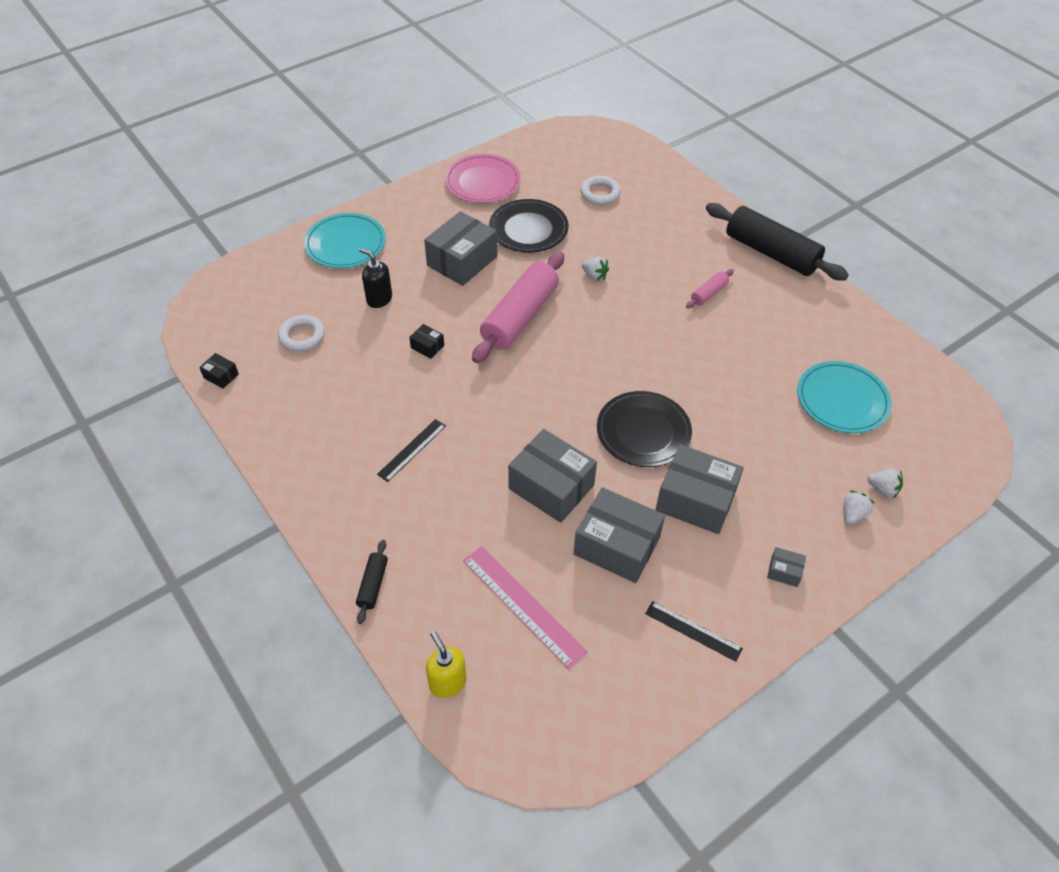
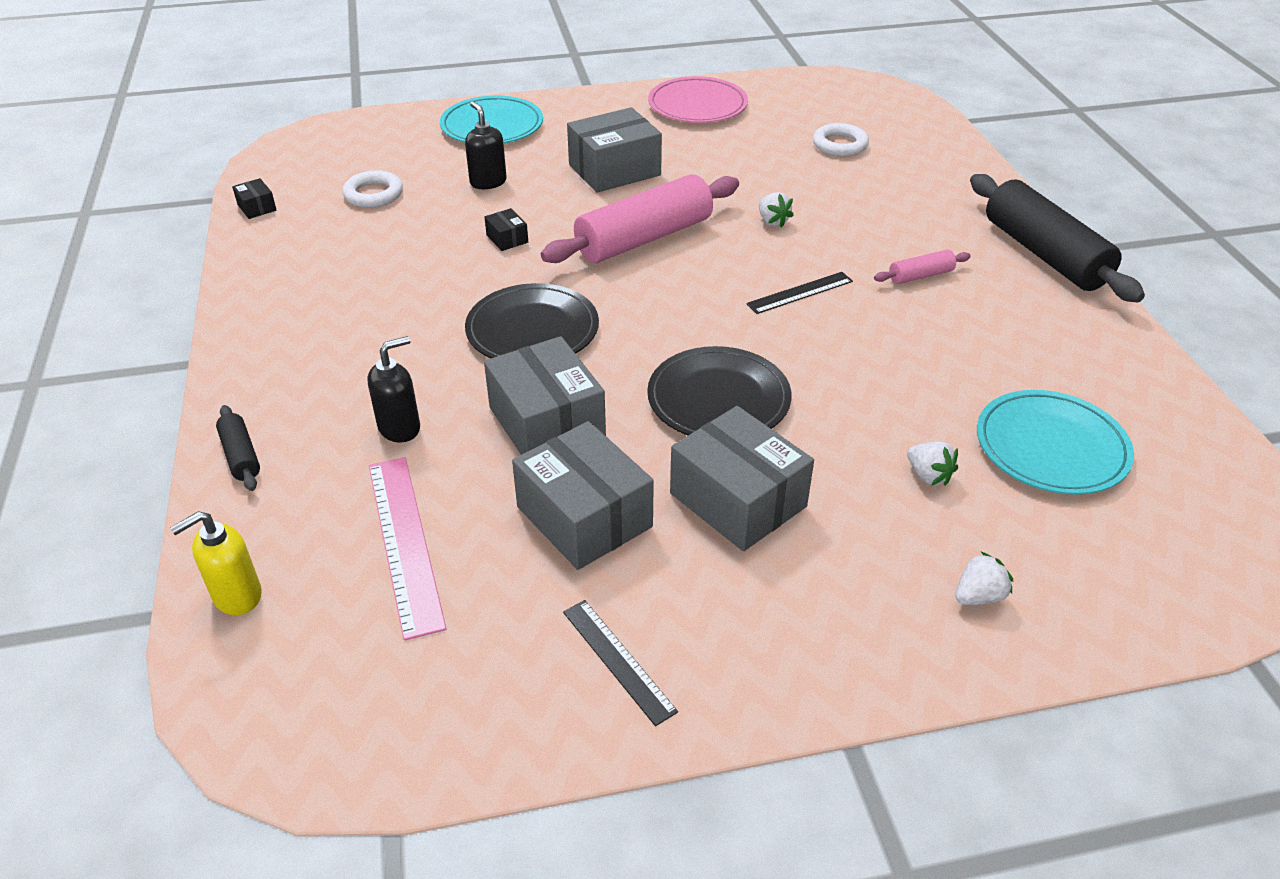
camera: 25 degrees right, 10 degrees down
(373, 585) = (241, 456): black rolling pin -> black rolling pin turned 60 degrees counterclockwise
(412, 450) = (405, 333): black ruler -> black ruler (800, 293)
(447, 682) = (237, 596): yellow soap dispenser -> yellow soap dispenser turned 120 degrees counterclockwise
(462, 525) = (400, 428): none -> black soap dispenser
(528, 229) = (720, 159): black plate -> black plate (532, 330)
(784, 571) = (814, 633): grey box -> none
(883, 489) = (1052, 579): white strawberry -> white strawberry (928, 475)

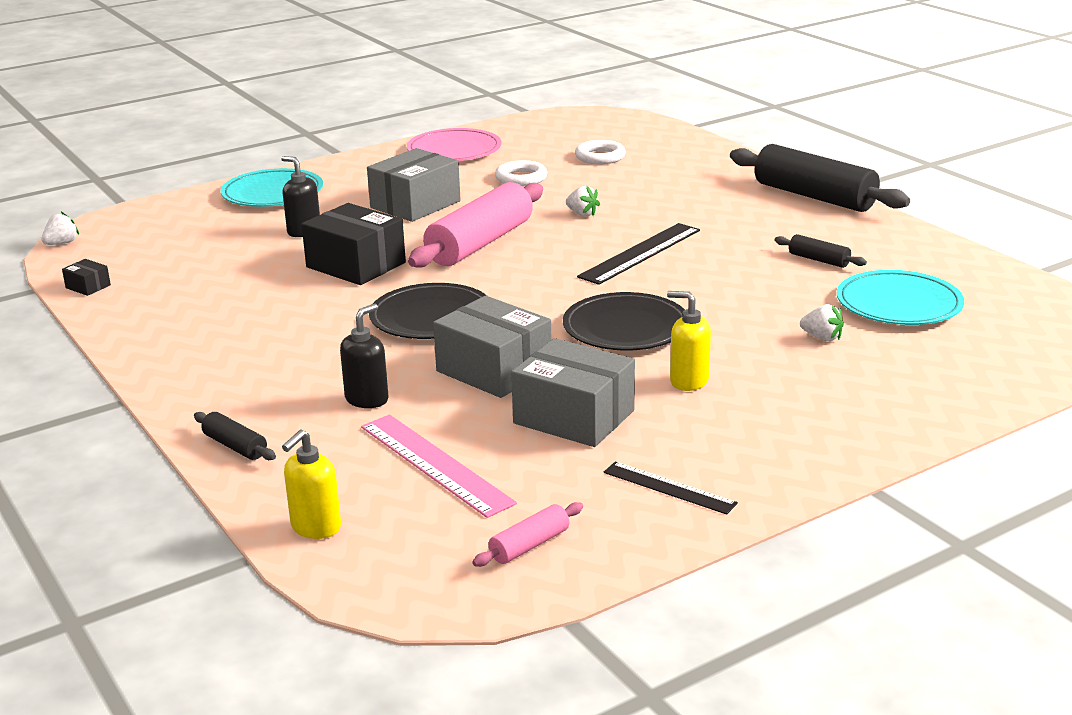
camera: 20 degrees left, 15 degrees down
(373, 194) = (199, 258): white ring -> white ring (521, 178)
(507, 239) = (356, 265): black box -> black box, size x2.29
(738, 500) = (688, 381): grey box -> yellow soap dispenser
(800, 293) = (640, 253): black ruler -> black ruler, size x1.61
(920, 276) = (729, 226): pink rolling pin -> pink rolling pin (529, 545)
(978, 596) = (906, 393): white strawberry -> white strawberry (62, 243)
(994, 352) = (819, 260): none -> black rolling pin

